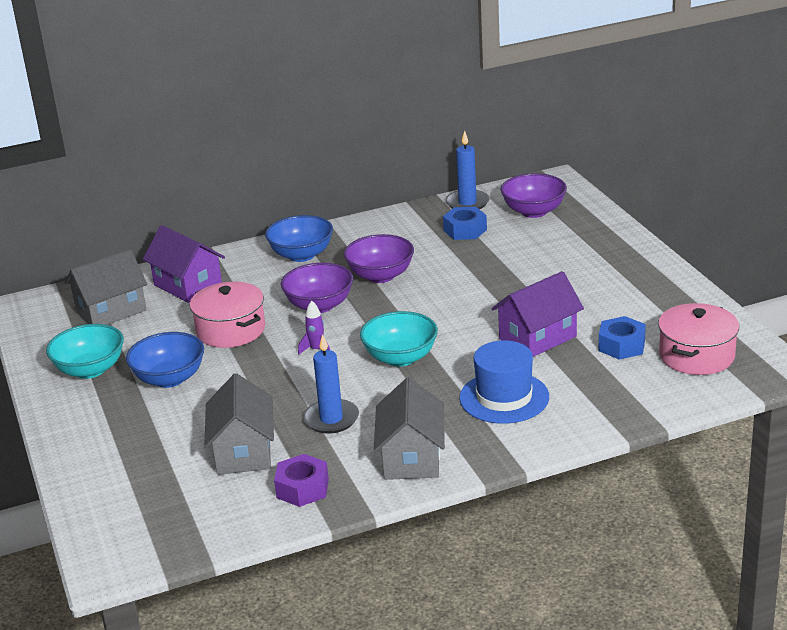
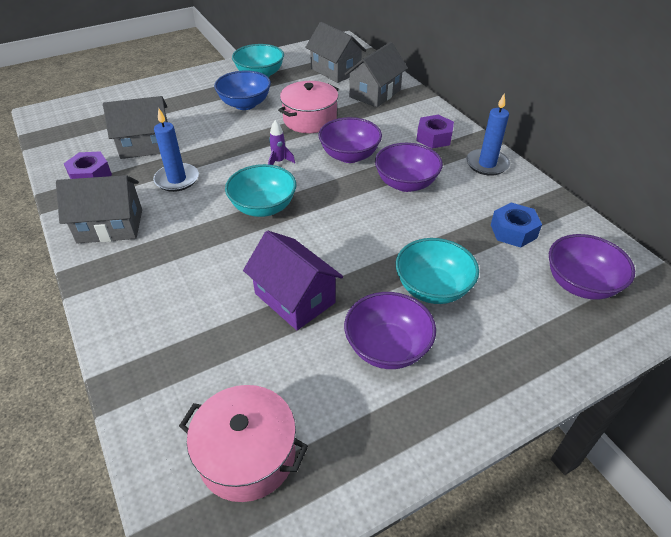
camera: 80 degrees right, 15 degrees up
(188, 285) = (375, 93): purple house -> grey house
(301, 255) = (434, 137): blue bowl -> purple nut
(467, 203) = (577, 229): blue candle -> blue candle (487, 164)
(504, 397) = (187, 278): blue hat -> none
(532, 272) = (432, 288): none -> turquoise bowl
(596, 296) = (387, 348): none -> purple bowl
(621, 345) = (275, 373): blue nut -> none

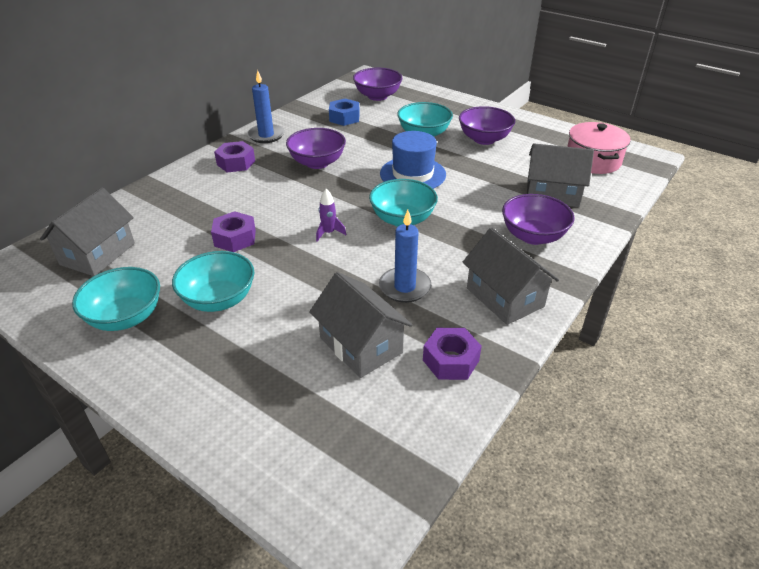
camera: 115 degrees left, 5 degrees down
(245, 104) = (219, 299): blue bowl -> turquoise bowl
(294, 298) = (481, 176): purple house -> none
(310, 119) = (235, 238): pink pot -> purple nut
(339, 242) = (412, 174): none -> blue hat
(349, 156) = (292, 197): purple bowl -> purple bowl (533, 236)
(375, 93) = (156, 211): grey house -> grey house (552, 193)

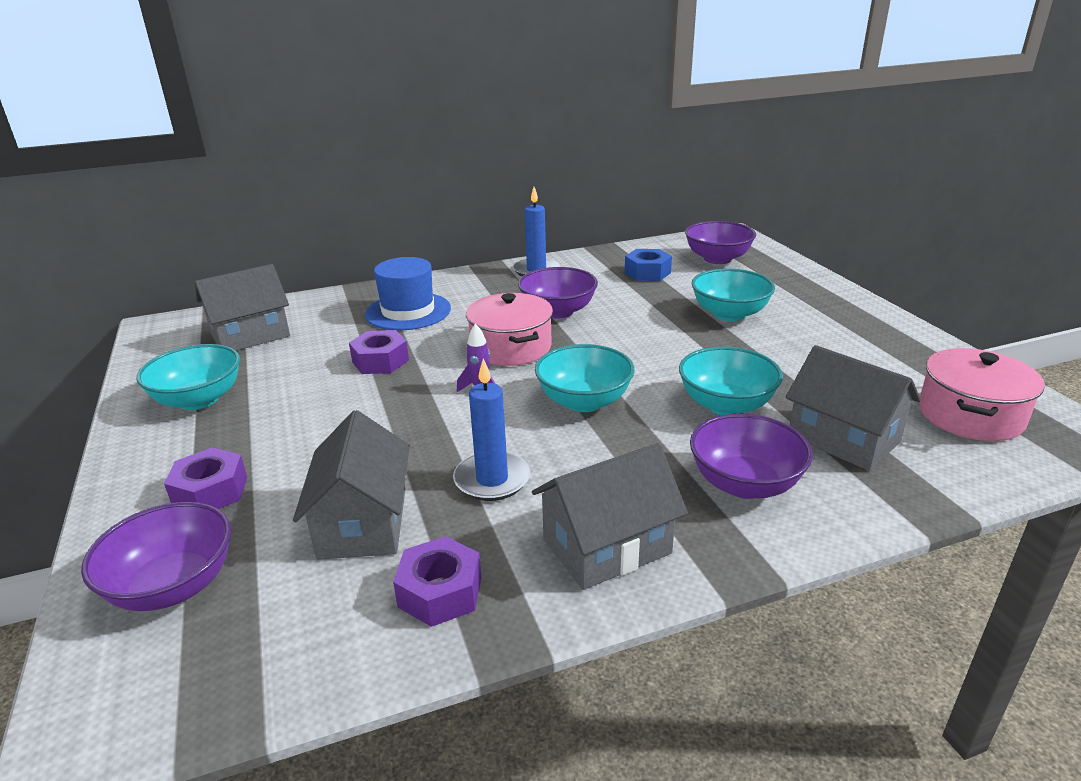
camera: 35 degrees right, 10 degrees down
(219, 299) = (291, 415): turquoise bowl -> turquoise bowl (726, 405)
(236, 163) = (472, 289): purple nut -> purple nut (210, 491)
(316, 198) = (511, 347): none -> pink pot
(412, 174) = (659, 355): blue hat -> blue hat (408, 311)
(484, 139) = (812, 340): purple bowl -> purple bowl (173, 586)
(504, 297) = (606, 546): grey house -> grey house turned 60 degrees clockwise

